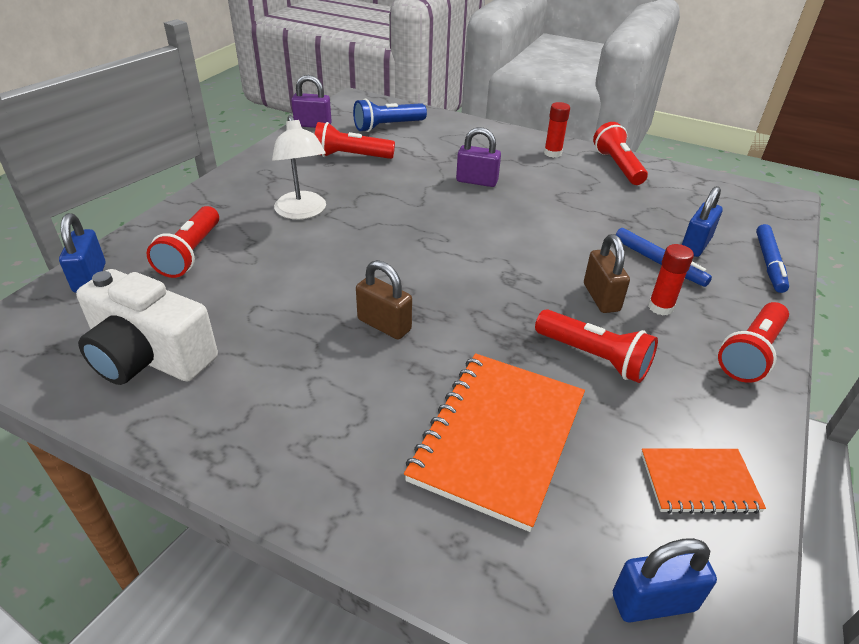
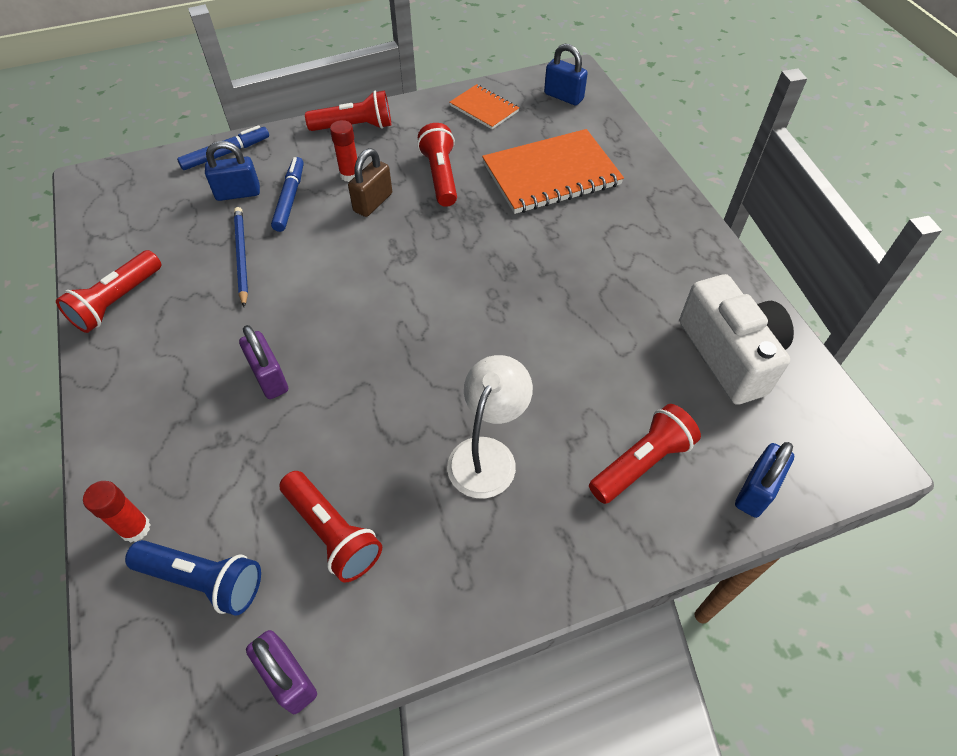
camera: 135 degrees left, 15 degrees up
(384, 325) = (540, 275): brown padlock -> none
(552, 153) = (131, 366): red glue stick -> red glue stick (135, 528)
(608, 216) = (241, 256): none -> blue pencil

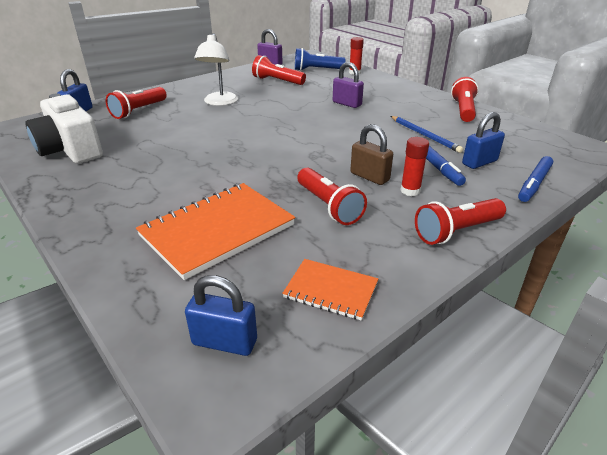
camera: 160 degrees right, 20 degrees down
(373, 202) = (369, 177): brown padlock -> brown padlock turned 60 degrees counterclockwise

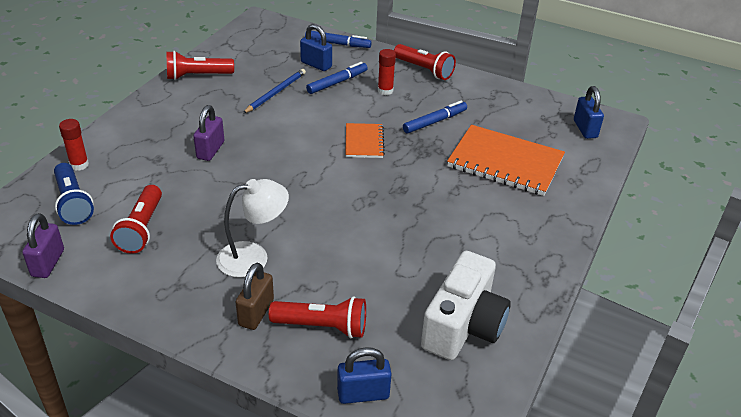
camera: 115 degrees left, 5 degrees up
(328, 206) = (435, 122): red flashlight -> blue marker
(330, 290) = (518, 105): orange notebook -> orange notebook (364, 142)
(369, 177) = (376, 111): brown padlock -> brown padlock (256, 313)

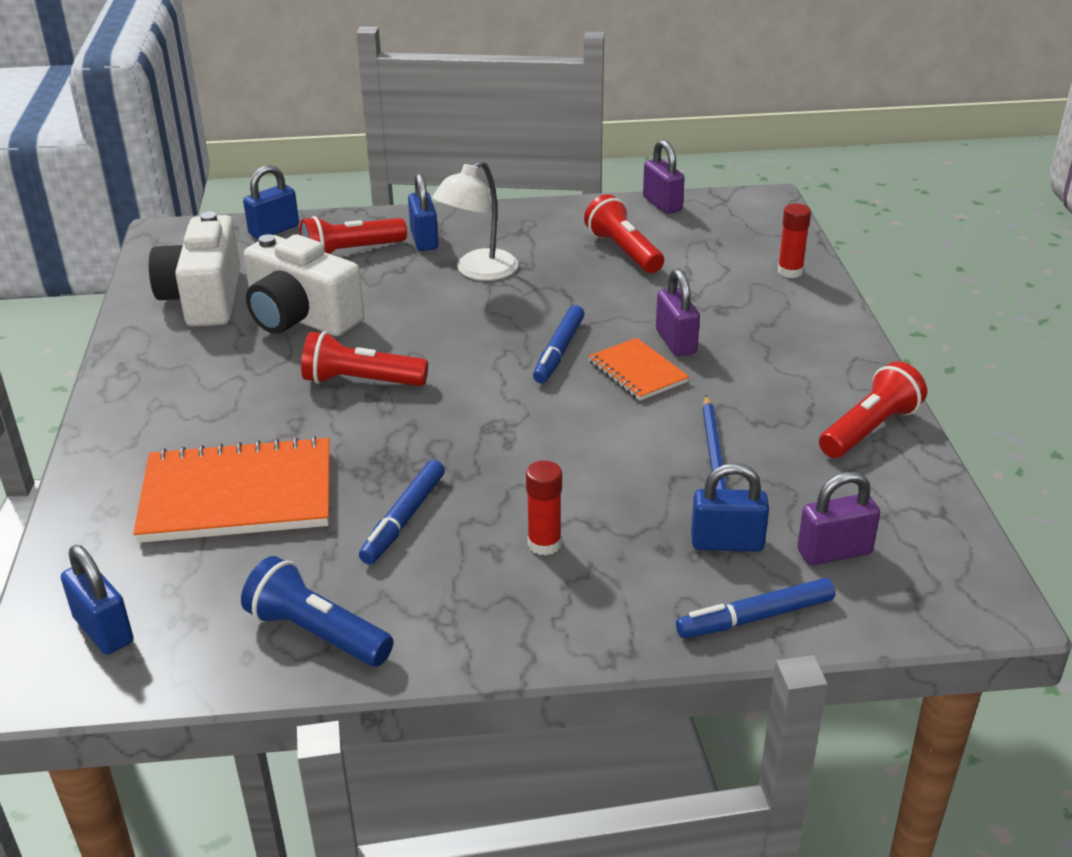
camera: 150 degrees right, 5 degrees down
(73, 203) = (727, 243): blue flashlight -> blue flashlight (316, 633)
(256, 313) = (424, 240): brown padlock -> blue padlock
(283, 48) = (834, 552): none -> purple padlock
(337, 82) = (644, 521): blue marker -> blue marker (559, 351)
(364, 142) = (486, 436): orange notebook -> orange notebook (637, 372)
(405, 270) = (301, 318): none -> white camera
(424, 70) = (516, 633): red flashlight -> red flashlight (361, 381)

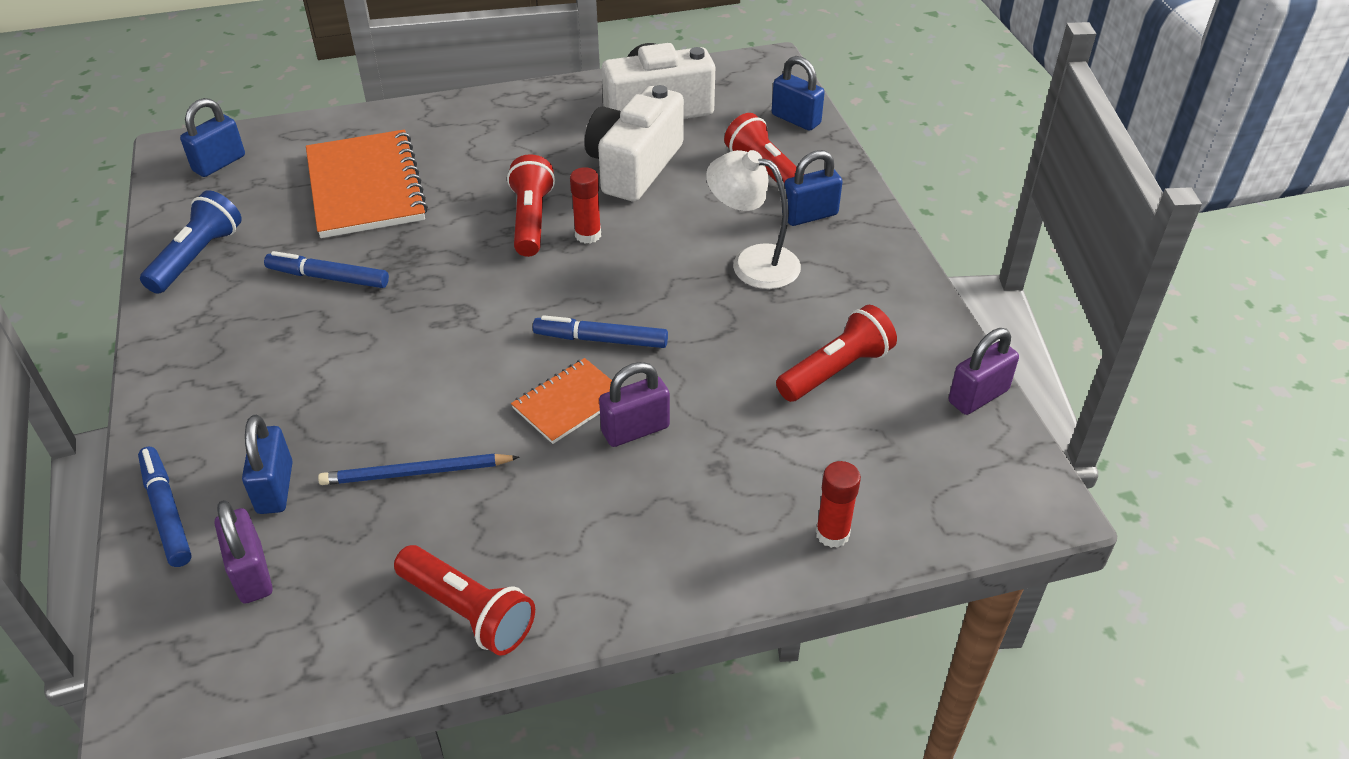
camera: 80 degrees right, 10 degrees up
(544, 544) = (287, 364): red glue stick -> red glue stick (588, 235)

